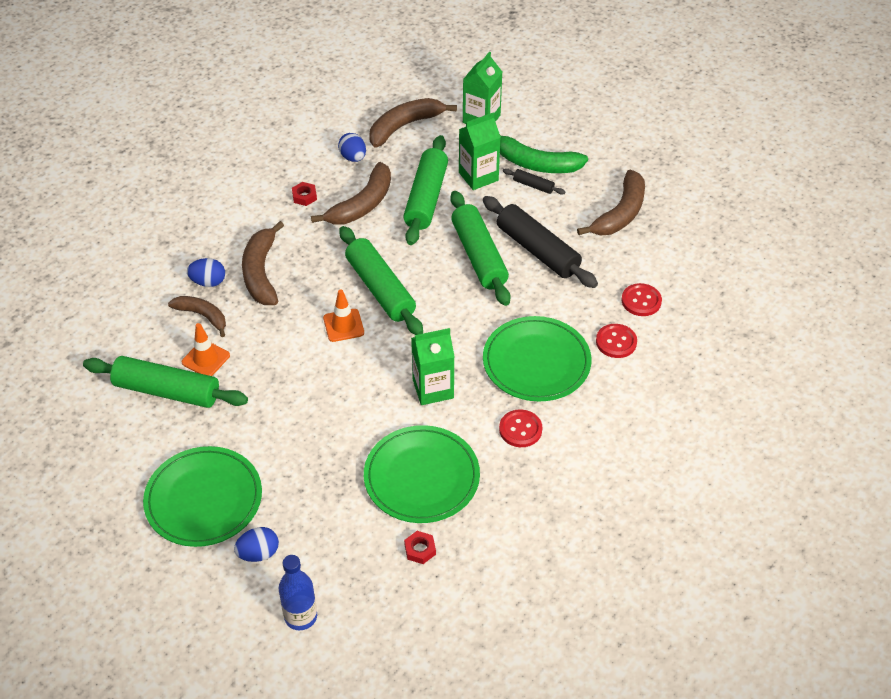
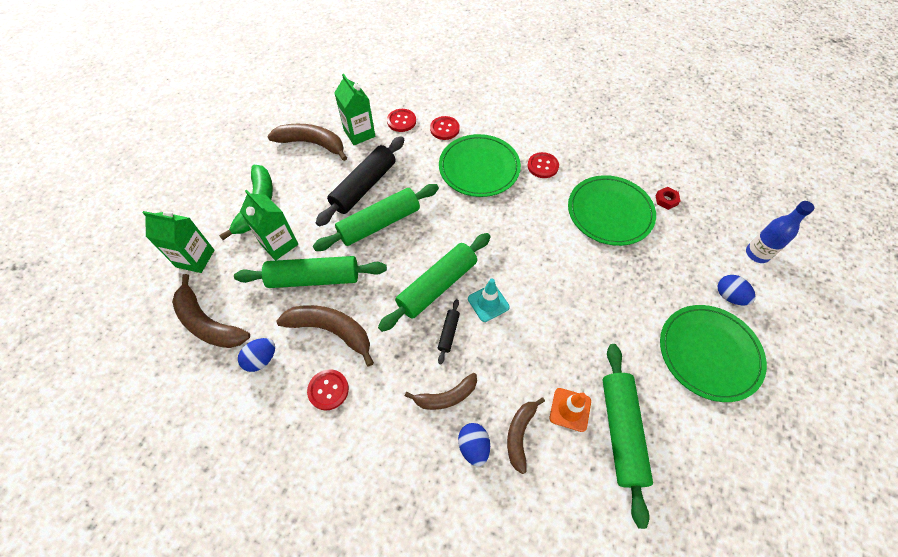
camera: 105 degrees left, 10 degrees up
(261, 273) = (446, 396): brown banana -> brown banana, size x0.65
(304, 196) = (328, 390): red nut -> red button
(343, 325) = (488, 303): orange traffic cone -> turquoise traffic cone
(433, 389) = (529, 223): green carton -> green carton (359, 133)
(533, 185) = (286, 202): black rolling pin -> black rolling pin (448, 333)

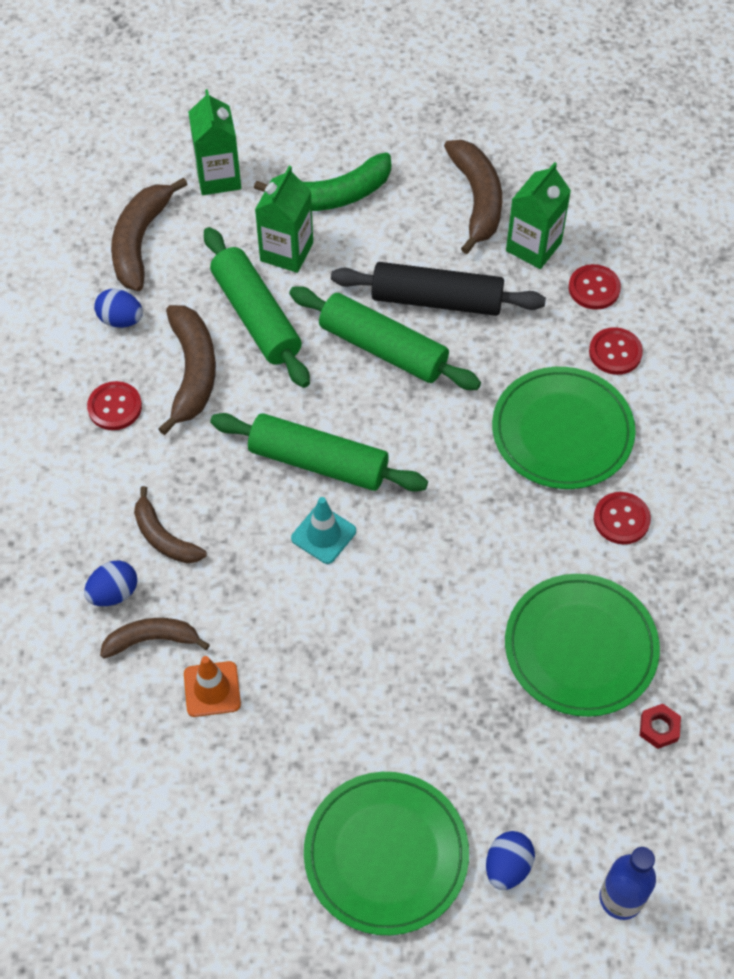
camera: 65 degrees right, 0 degrees up
(448, 333) = (253, 504): black rolling pin -> none
(621, 431) = (209, 761): green rolling pin -> none

